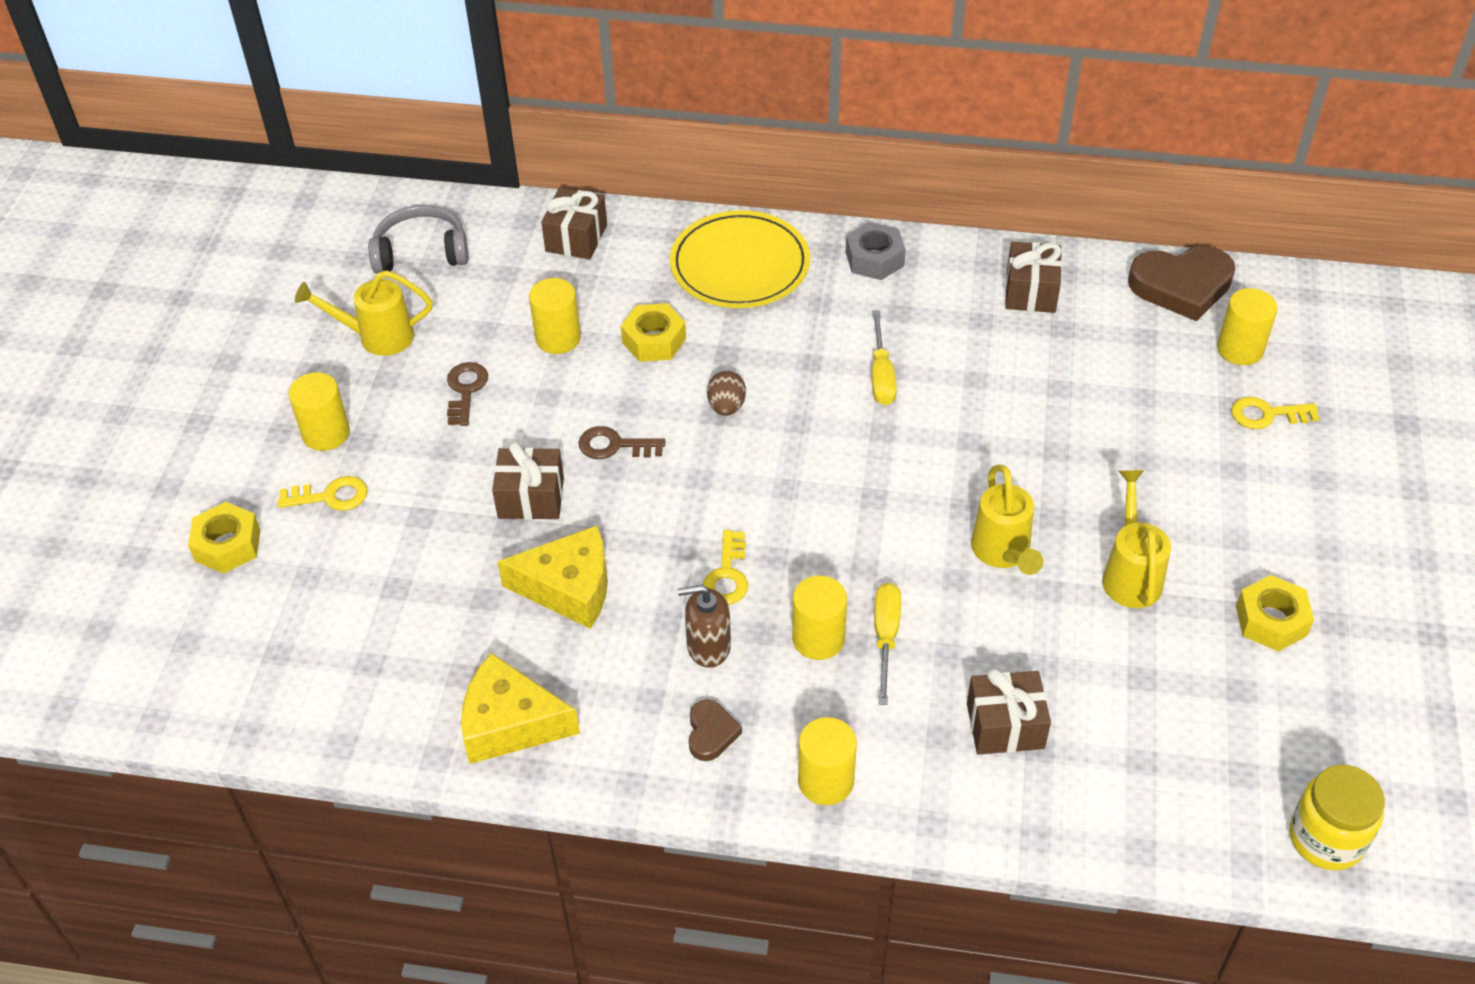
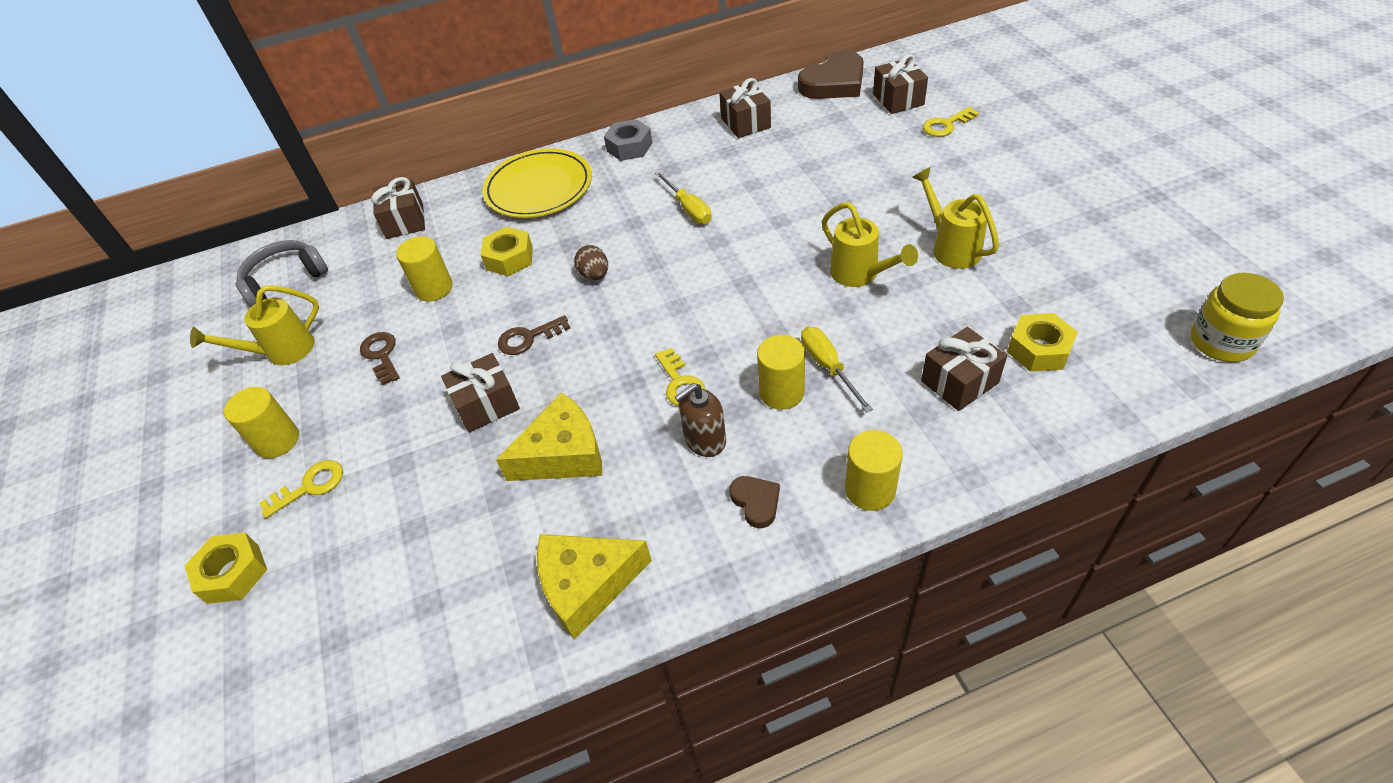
camera: 25 degrees left, 0 degrees up
(1240, 349) = (898, 99): yellow cylinder -> brown gift
(1271, 620) = (1059, 232): yellow nut -> yellow nut (1039, 349)

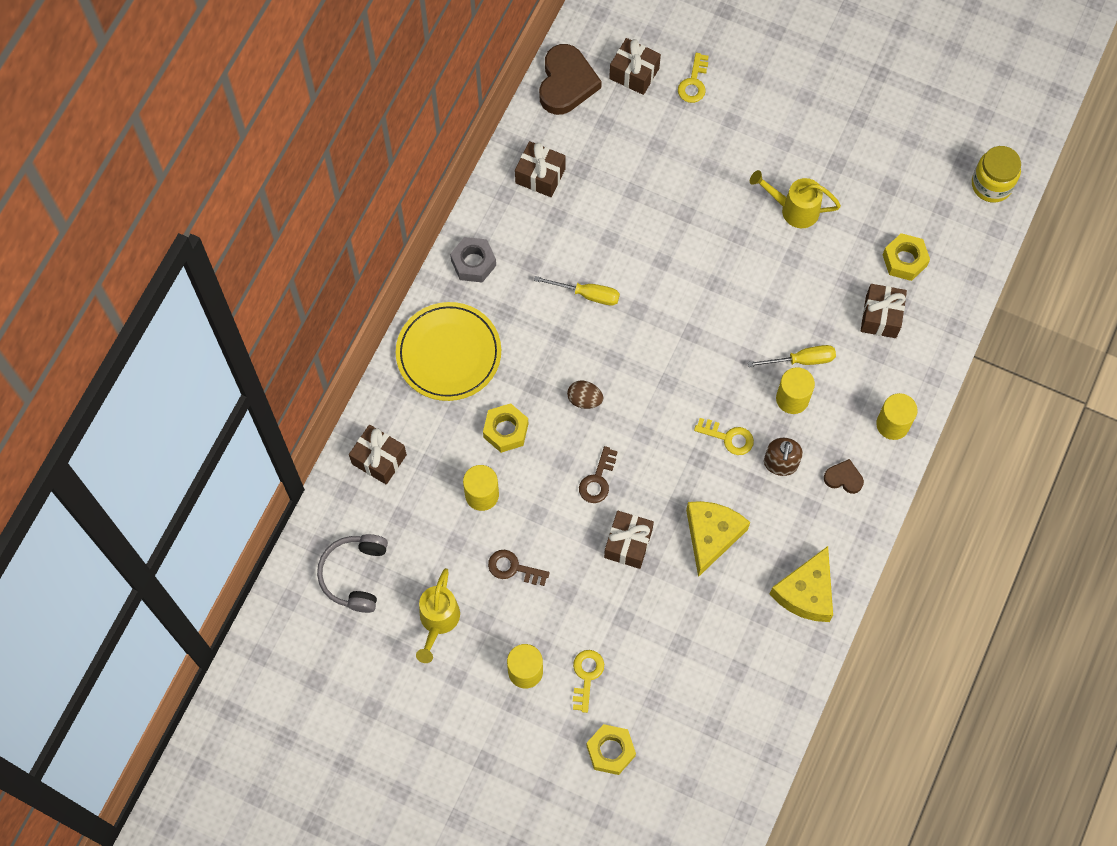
camera: 50 degrees left, 20 degrees up
(828, 367) = (801, 360): yellow screwdriver -> yellow screwdriver turned 150 degrees clockwise
(860, 275) = (758, 273): yellow watering can -> none

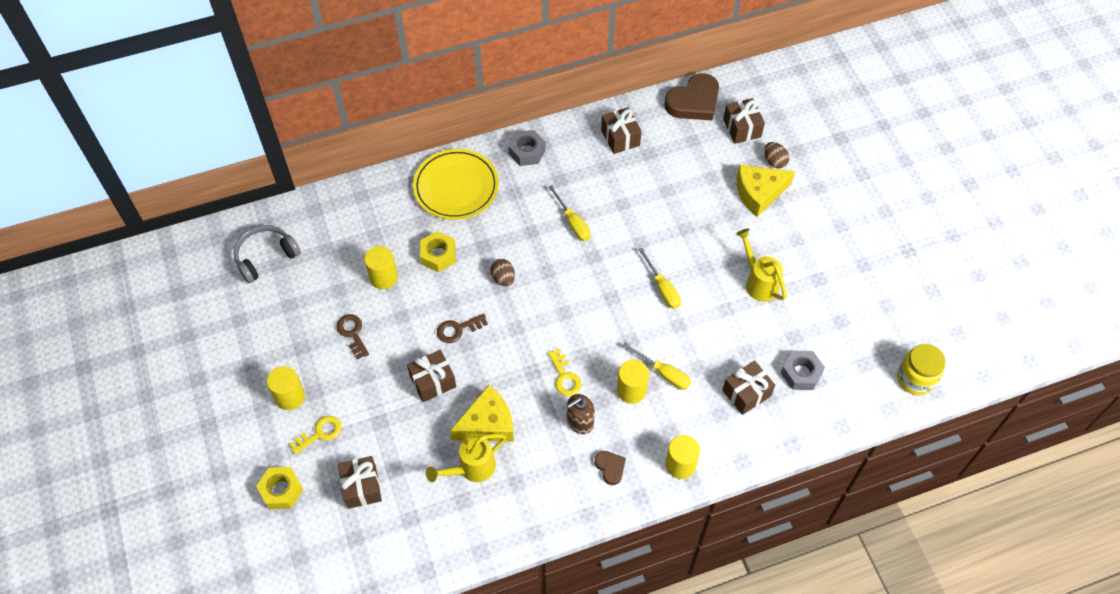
camera: 45 degrees right, 10 degrees down
(379, 459) = (352, 208): brown gift -> brown gift (361, 487)
(438, 621) = (277, 323): yellow watering can -> yellow watering can (471, 468)
(694, 83) = (774, 161): yellow key -> brown egg
(723, 286) = (662, 288): none -> yellow screwdriver
(806, 592) = (506, 514): yellow cheese -> yellow cheese (759, 193)
(904, 260) = (801, 373): yellow nut -> grey nut

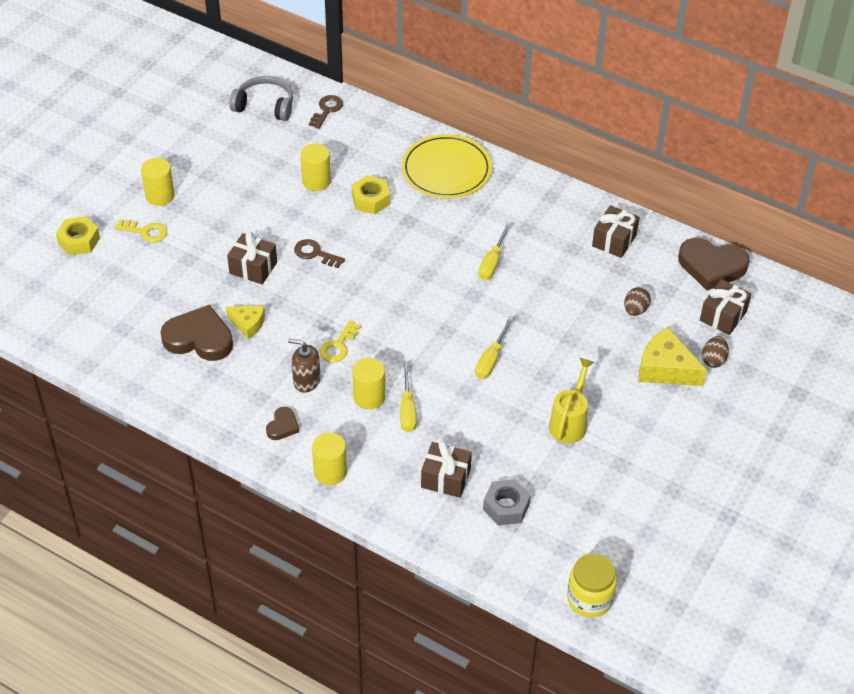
camera: 50 degrees right, 10 degrees down
(352, 333) = (248, 195): brown key -> brown key (327, 110)
(361, 487) = (123, 284): brown gift -> none
(471, 468) = (199, 338): yellow watering can -> brown heart
(487, 424) = (248, 324): yellow cheese -> yellow cheese, size x0.60
(503, 278) = (391, 251): brown egg -> brown egg (635, 310)
(527, 152) = (530, 191): grey nut -> none

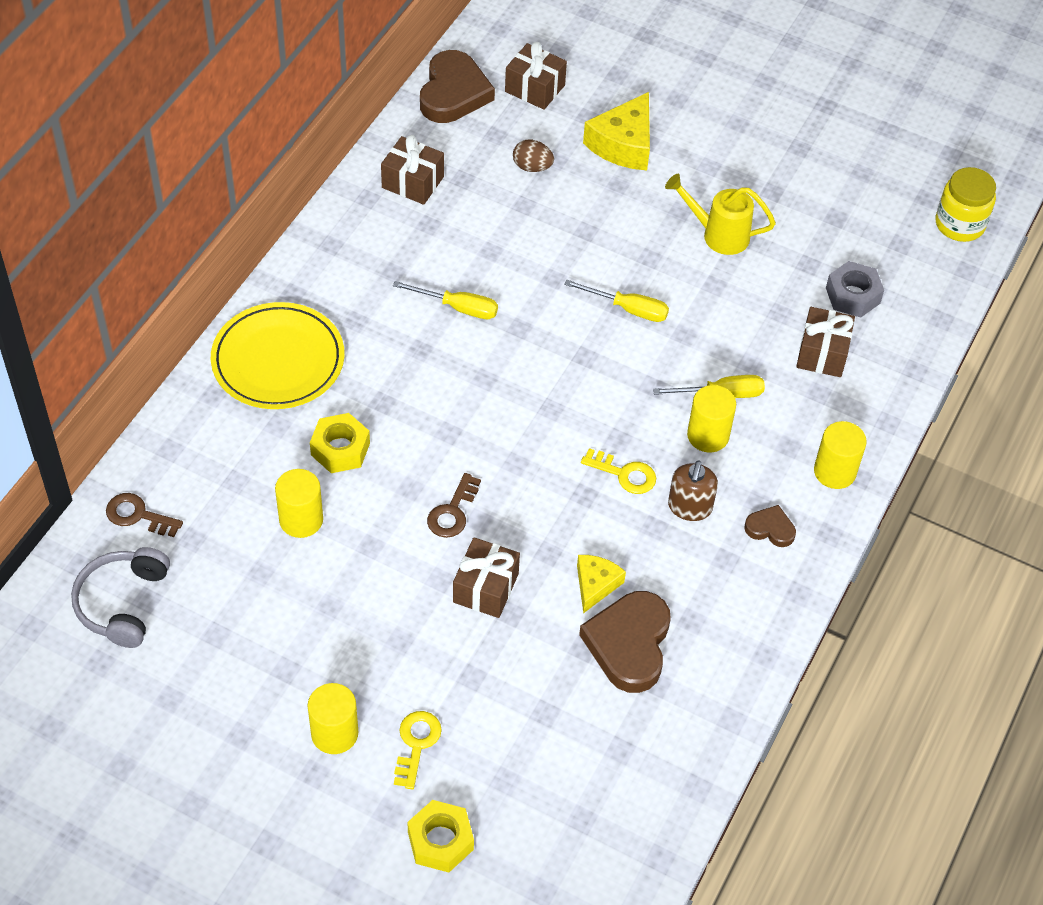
camera: 95 degrees left, 5 degrees up
(713, 360) = (605, 101): brown egg -> none

